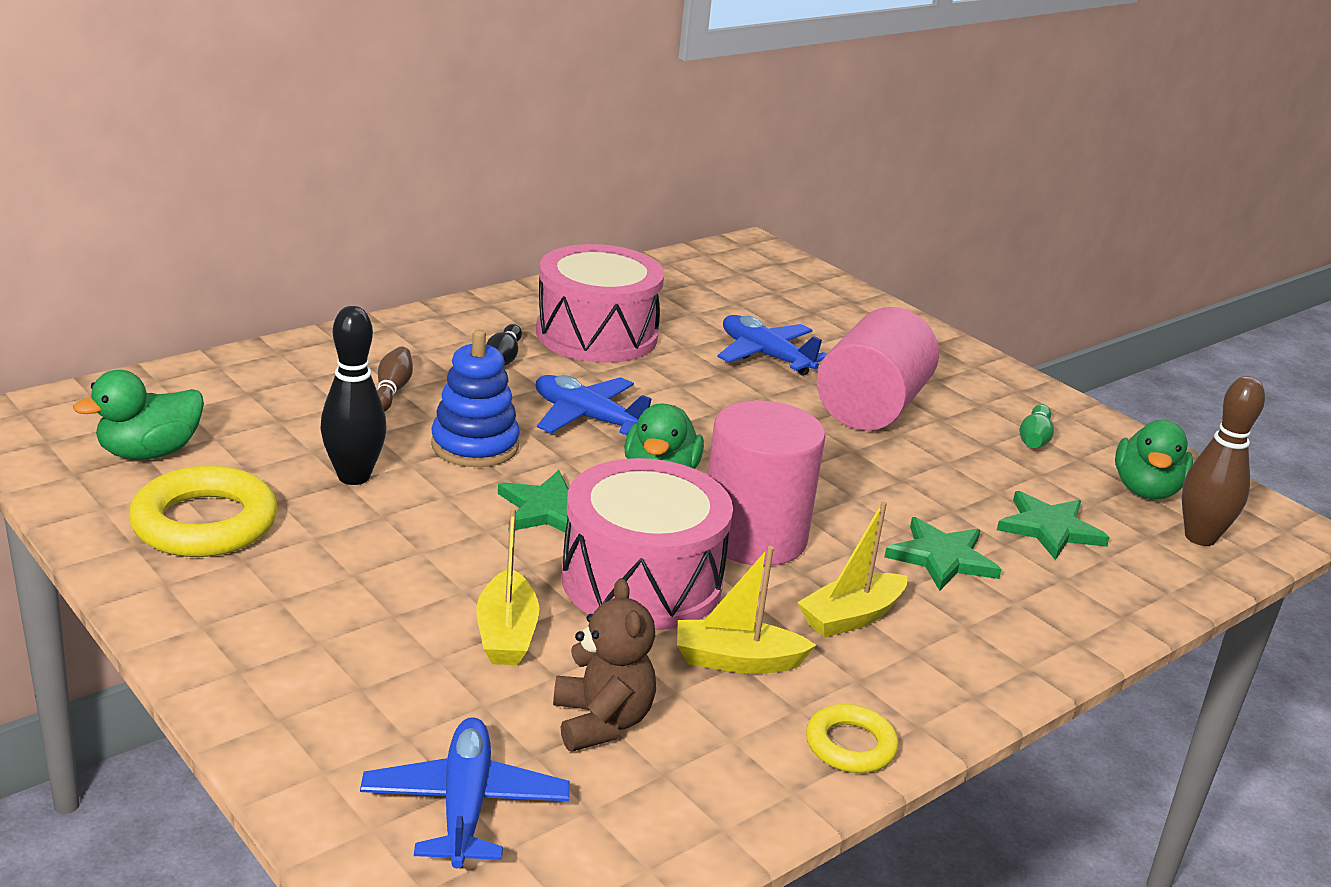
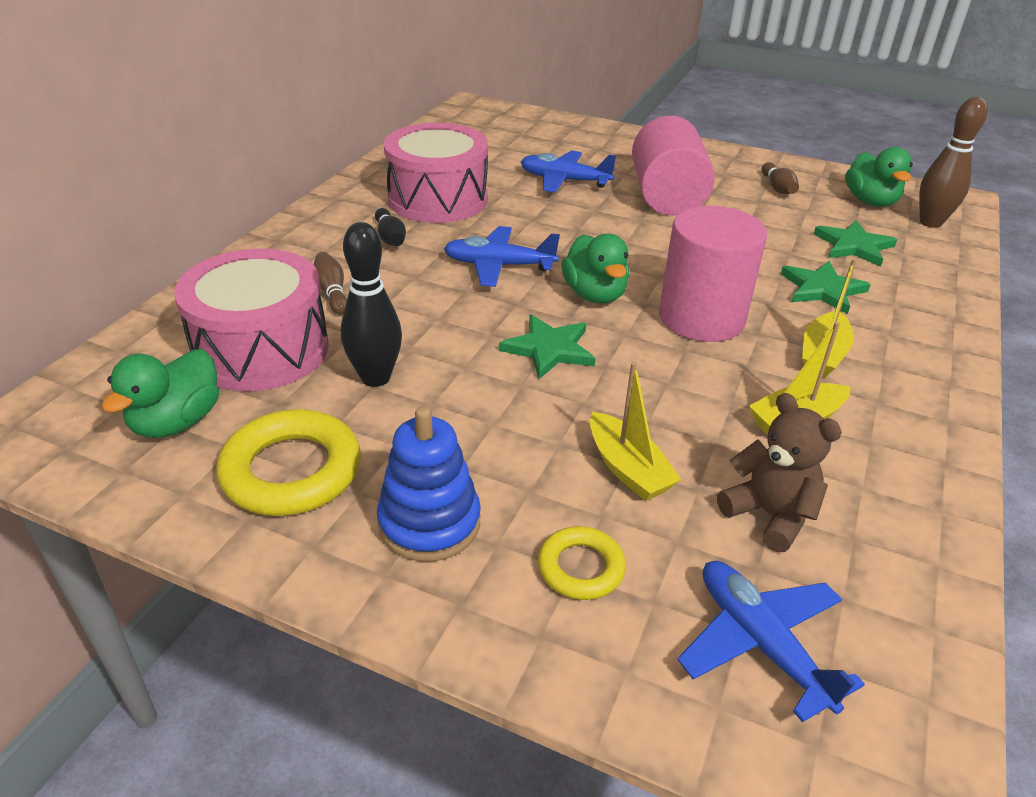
camera: 25 degrees left, 10 degrees up
(475, 446) = (442, 316): blue stacking toy -> blue stacking toy (429, 523)
(642, 581) = (670, 383): pink drum -> pink drum (261, 350)
(850, 745) = (931, 455): yellow ring -> yellow ring (581, 568)
(1034, 439) = (777, 188): green bowling pin -> brown bowling pin

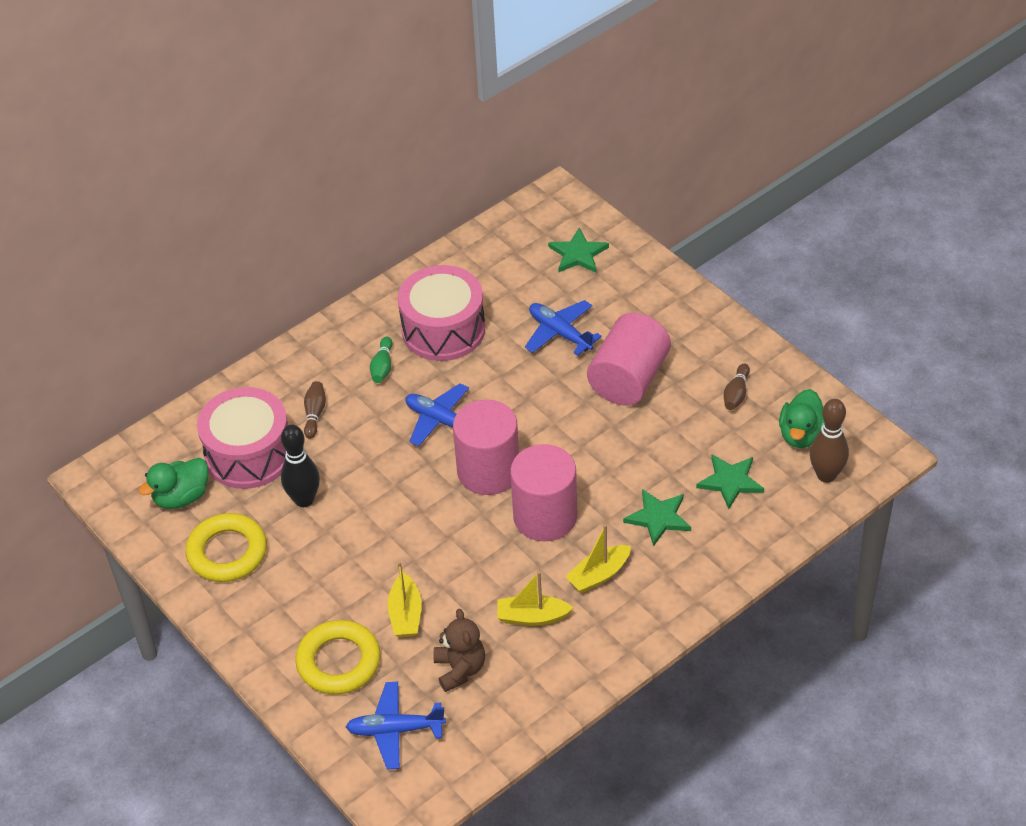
camera: 30 degrees right, 10 degrees up
(390, 238) = (382, 367): black bowling pin -> green bowling pin
(429, 523) = (280, 609): blue stacking toy -> none
(549, 349) = (423, 511): green star -> green star (578, 254)
(581, 568) = (339, 662): yellow ring -> yellow ring, size x1.77
(594, 294) = (488, 471): green duck -> pink cylinder
(761, 643) = (395, 730): blue plane -> blue plane turned 90 degrees counterclockwise

